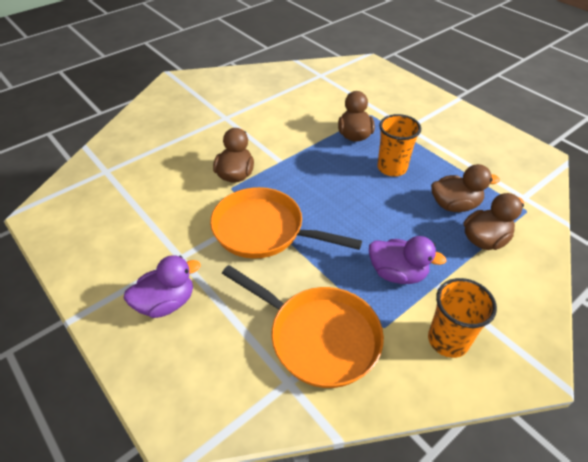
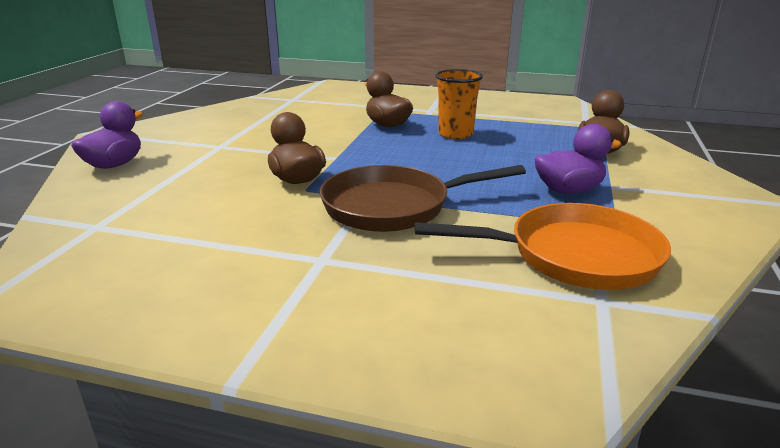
camera: 35 degrees left, 20 degrees down
(166, 303) = (362, 302): purple duck -> purple duck (114, 165)
(264, 230) = (393, 206): orange pan -> brown pan
(448, 340) = (677, 213): orange cup -> none
(454, 205) = (544, 140): brown duck -> none

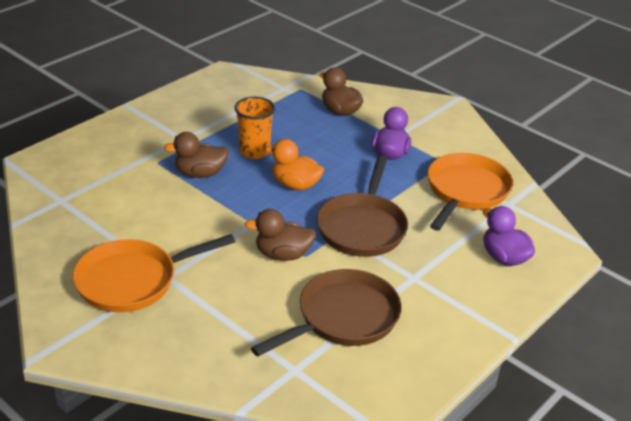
camera: 65 degrees left, 10 degrees up
(114, 165) = (160, 348): purple duck -> purple duck (504, 258)
(203, 232) = (343, 318): none -> brown pan
(205, 137) = (133, 281): none -> orange pan
(426, 160) = (295, 185): none -> orange duck

